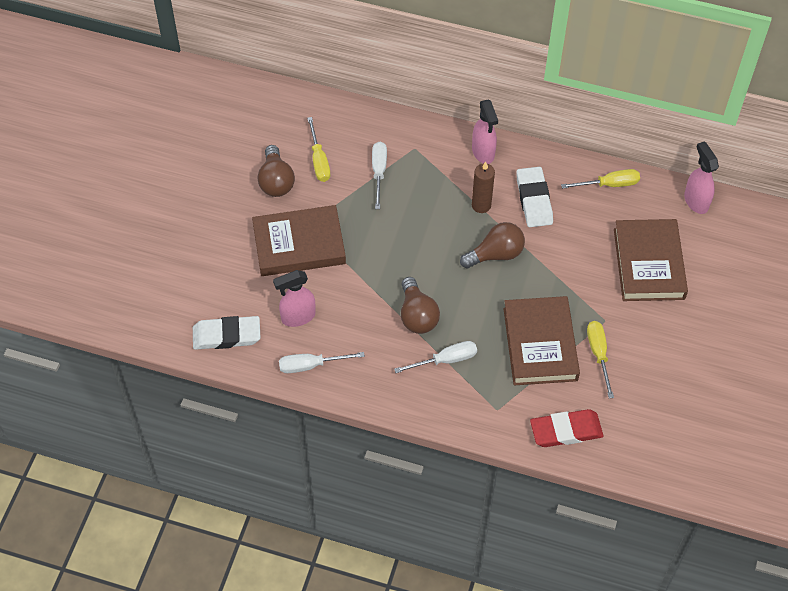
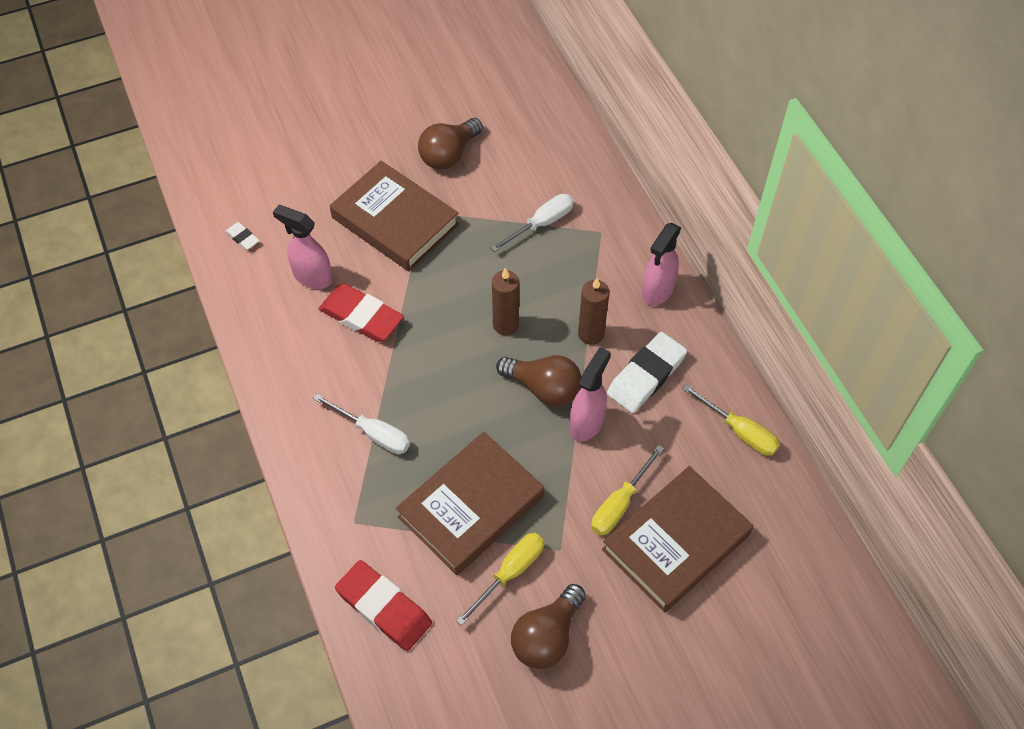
camera: 50 degrees right, 0 degrees up
(226, 335) = (242, 238): white eraser -> white eraser, size x0.47
(311, 365) = (267, 325): white screwdriver -> none
(319, 160) = (506, 169): yellow screwdriver -> yellow screwdriver (620, 504)
(354, 310) = (361, 316): none -> red eraser
(417, 315) = (404, 372): brown light bulb -> brown light bulb (547, 636)
(434, 242) = (505, 325): none -> brown candle
(696, 201) = (809, 532): pink spray bottle -> pink spray bottle (587, 423)

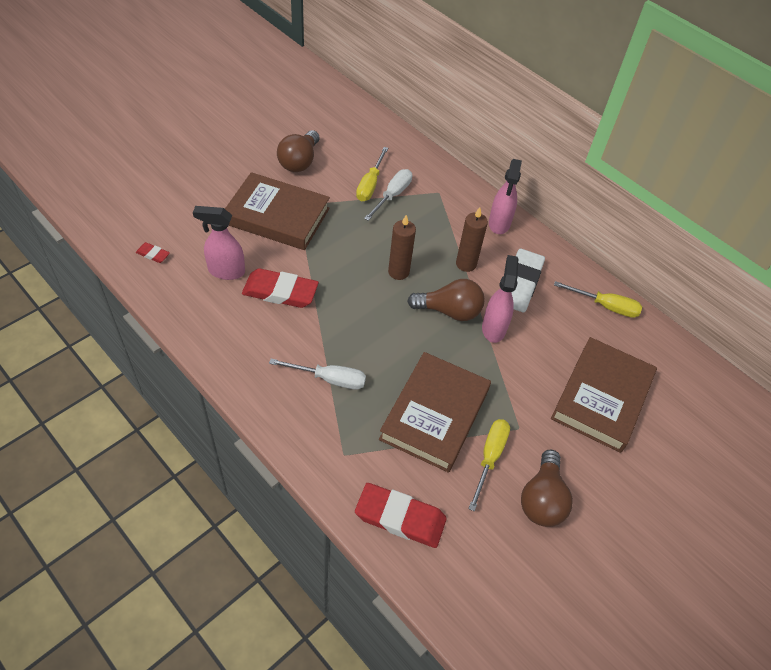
camera: 25 degrees left, 5 degrees down
(242, 238) = (153, 254): white eraser -> red eraser
(620, 504) = (547, 381): yellow screwdriver -> yellow screwdriver (370, 184)

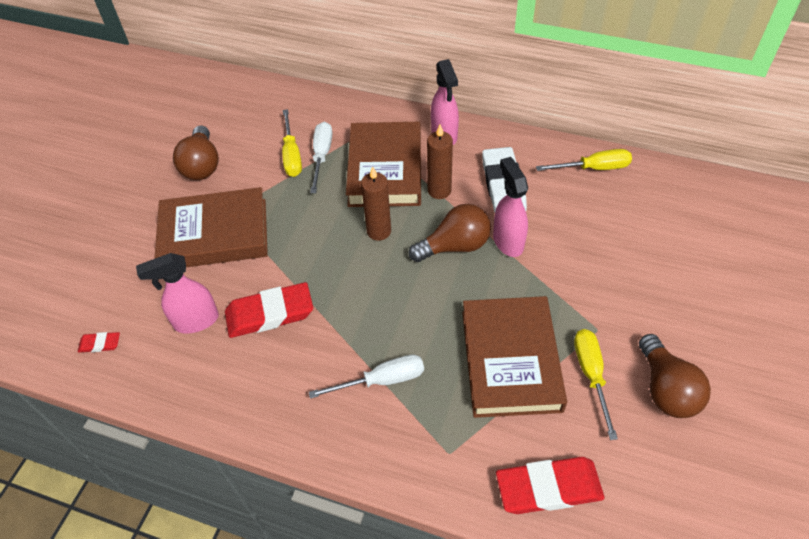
camera: 20 degrees left, 0 degrees up
(601, 397) = (650, 258): brown book -> brown book (385, 169)

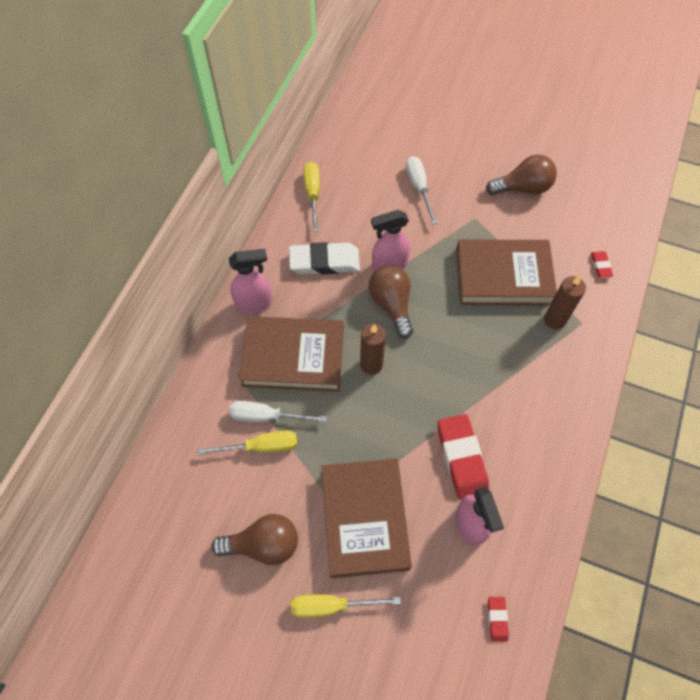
camera: 90 degrees left, 10 degrees up
(382, 380) = (525, 366): white screwdriver -> white screwdriver (419, 187)
(439, 190) = (326, 312): brown candle -> brown candle (555, 320)
(548, 488) = (601, 265): red eraser -> red eraser, size x0.47
(591, 375) = (514, 228): yellow screwdriver -> yellow screwdriver (332, 605)

